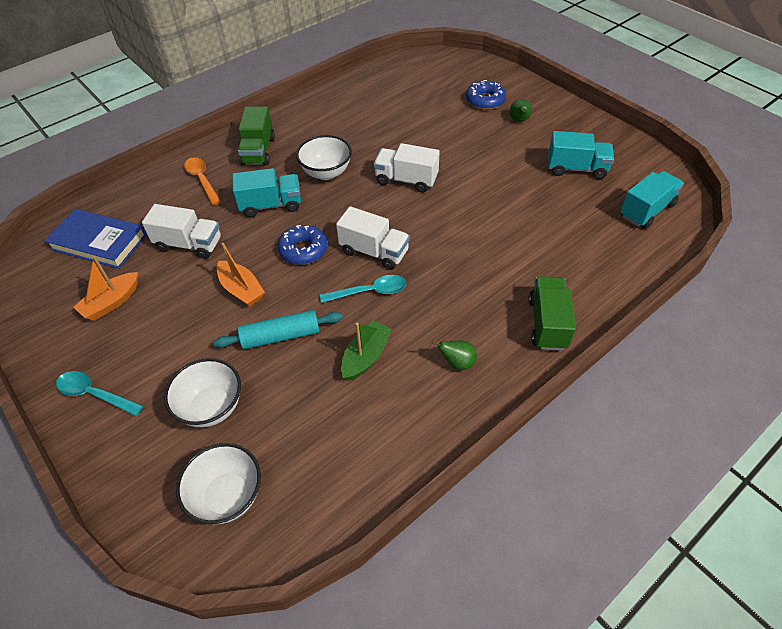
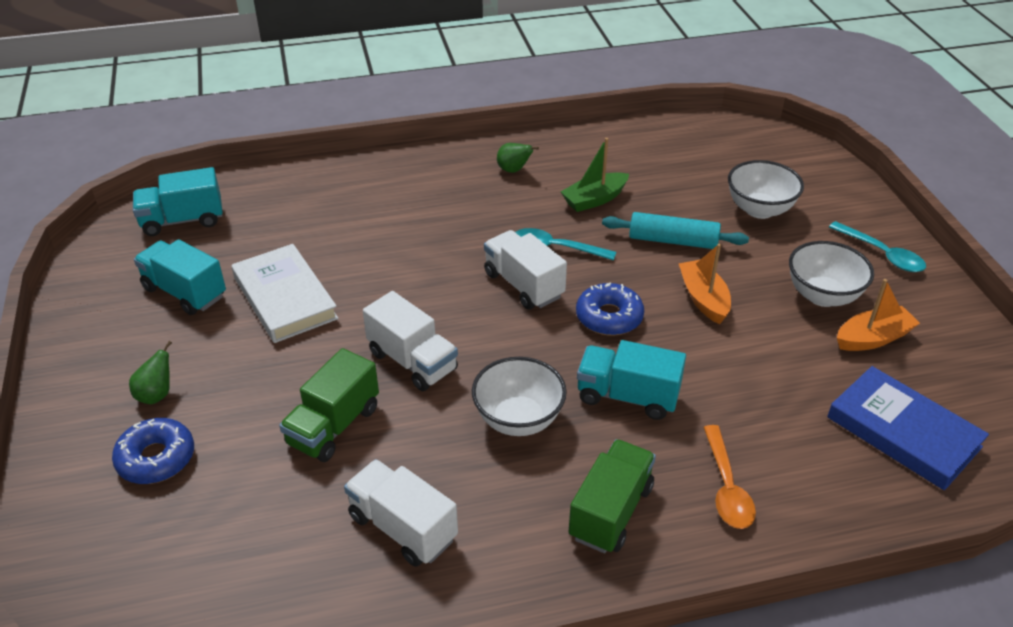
camera: 155 degrees left, 10 degrees down
(189, 244) = (763, 379): white truck -> white truck (402, 528)
(227, 496) = (755, 155): white bowl -> white bowl (822, 296)
(516, 187) = (285, 298): none -> white book
(547, 323) = (406, 169): green truck -> green truck (334, 426)

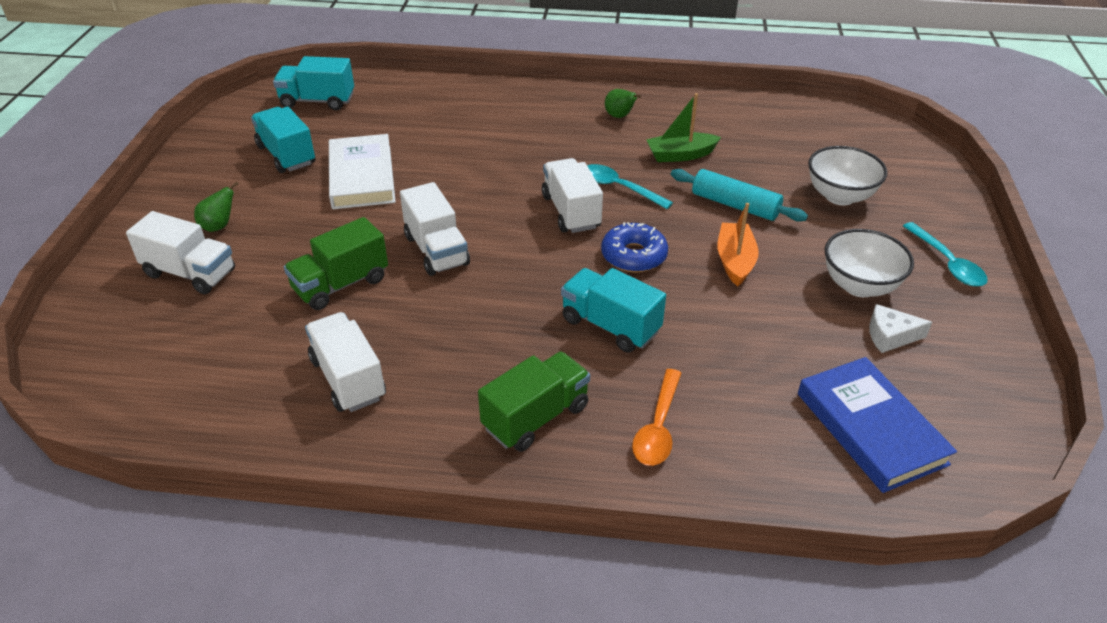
camera: 20 degrees right, 0 degrees up
(156, 458) = (190, 273): blue donut -> white truck
(518, 419) = (499, 319): white bowl -> none
(873, 338) = (890, 336): orange boat -> white cheese

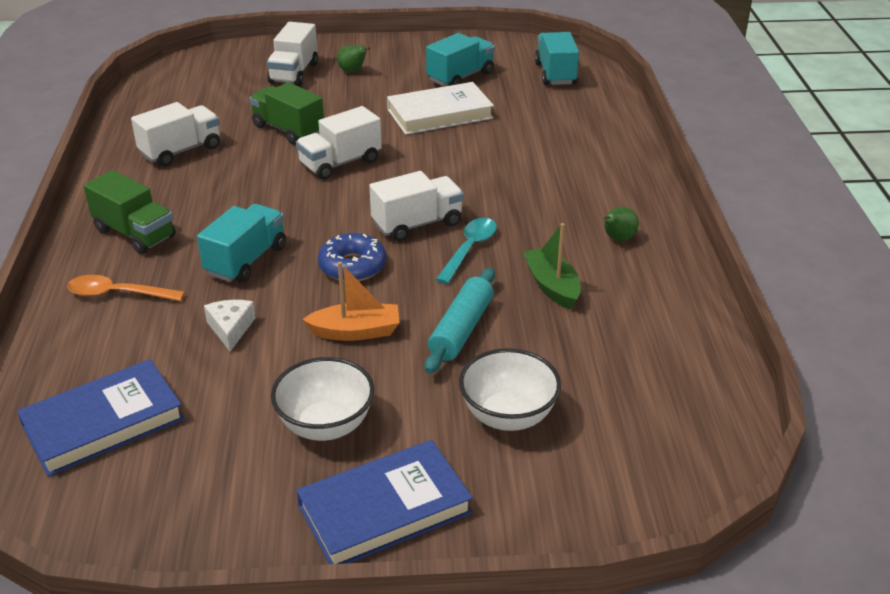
camera: 80 degrees right, 5 degrees down
(890, 336) = (239, 446): white cheese -> white cheese (230, 328)
(947, 263) = (384, 509): turquoise spoon -> blue book

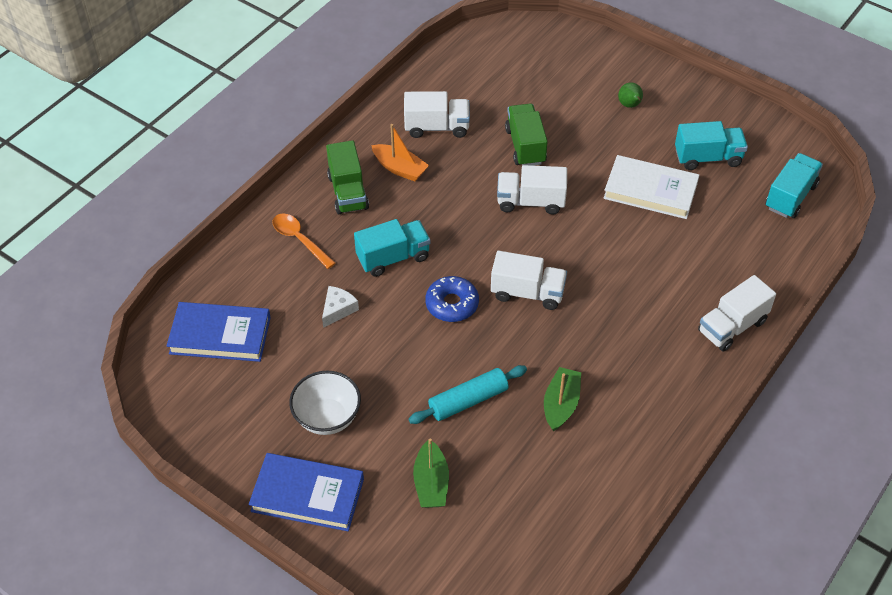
camera: 40 degrees right, 15 degrees up
(294, 73) = (584, 84): white truck -> white truck (732, 326)
(356, 331) = (405, 360): orange boat -> orange boat (400, 168)
(469, 249) = (539, 337): turquoise spoon -> none
(508, 416) = (431, 483): white bowl -> green boat
(617, 239) = (651, 393): green pear -> none

